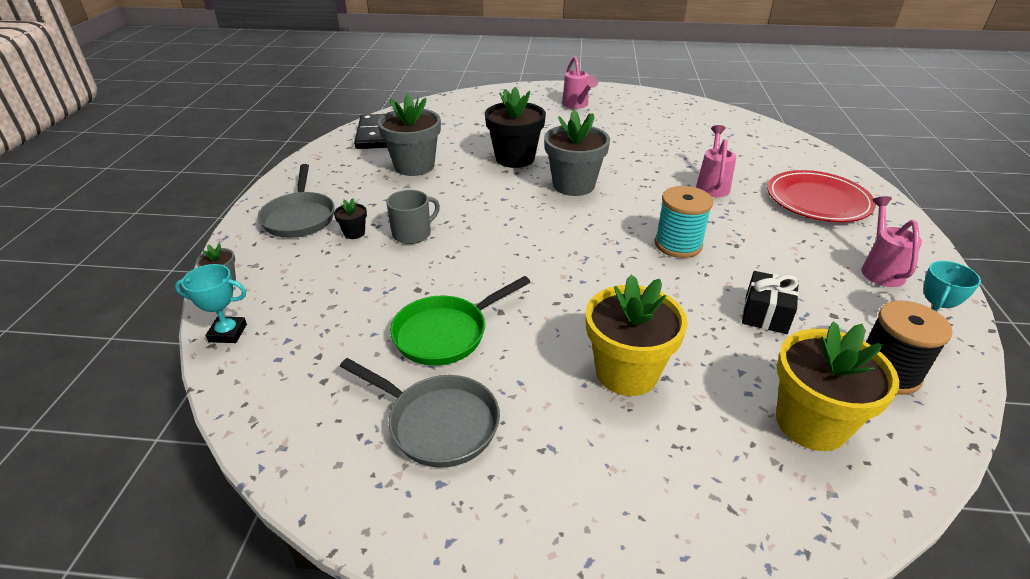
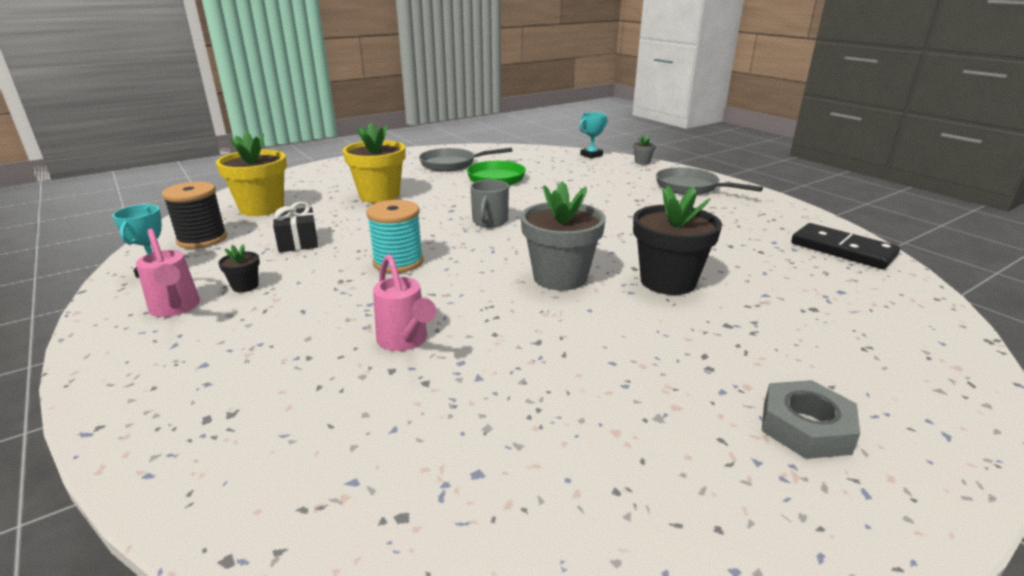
camera: 140 degrees right, 10 degrees down
(354, 233) = (639, 192): black flower pot -> black flower pot (245, 286)
(413, 233) = (605, 203): grey mug -> grey mug (490, 221)
(414, 166) = (724, 238): grey flower pot -> none
(577, 105) = (805, 427): pink watering can -> grey nut
(818, 200) = (240, 378): red plate -> none

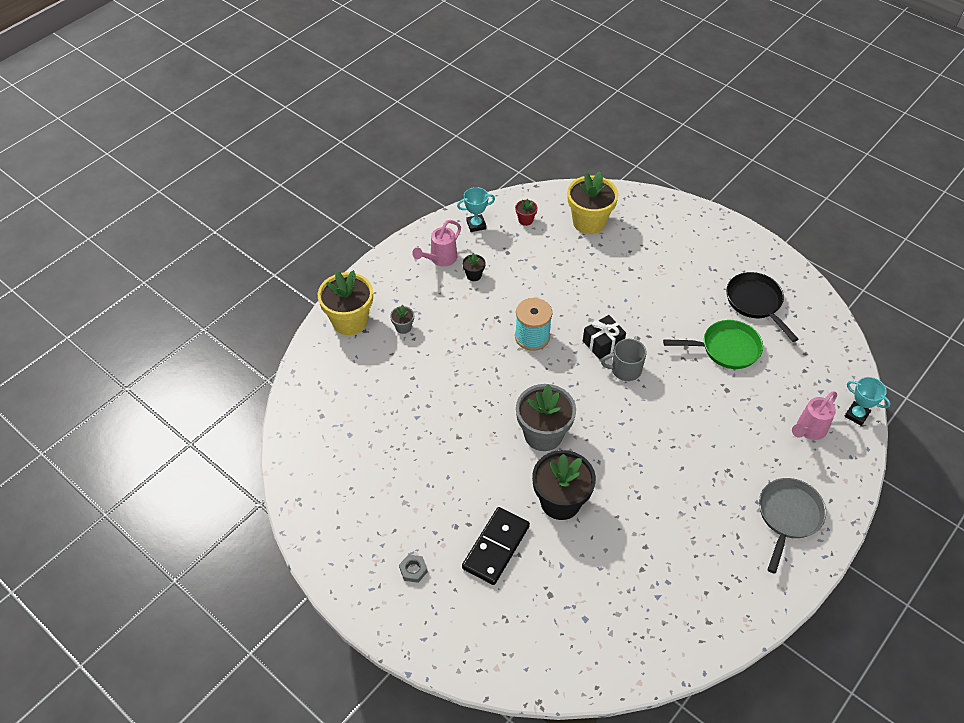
camera: 75 degrees right, 25 degrees up
(202, 239) = (525, 220): black spool -> red flower pot
(298, 242) = (541, 270): black gift -> black gift (603, 343)
(379, 196) = (647, 280): yellow flower pot -> yellow flower pot (350, 321)
(405, 341) = (439, 374): pink watering can -> pink watering can (808, 430)
(452, 164) = (756, 303): grey pan -> black pan
(642, 162) = (857, 467): grey flower pot -> grey flower pot (403, 327)
(805, 427) = (413, 570): grey nut -> grey nut, size x0.58
(842, 250) = (671, 636): black domino -> black domino (496, 547)

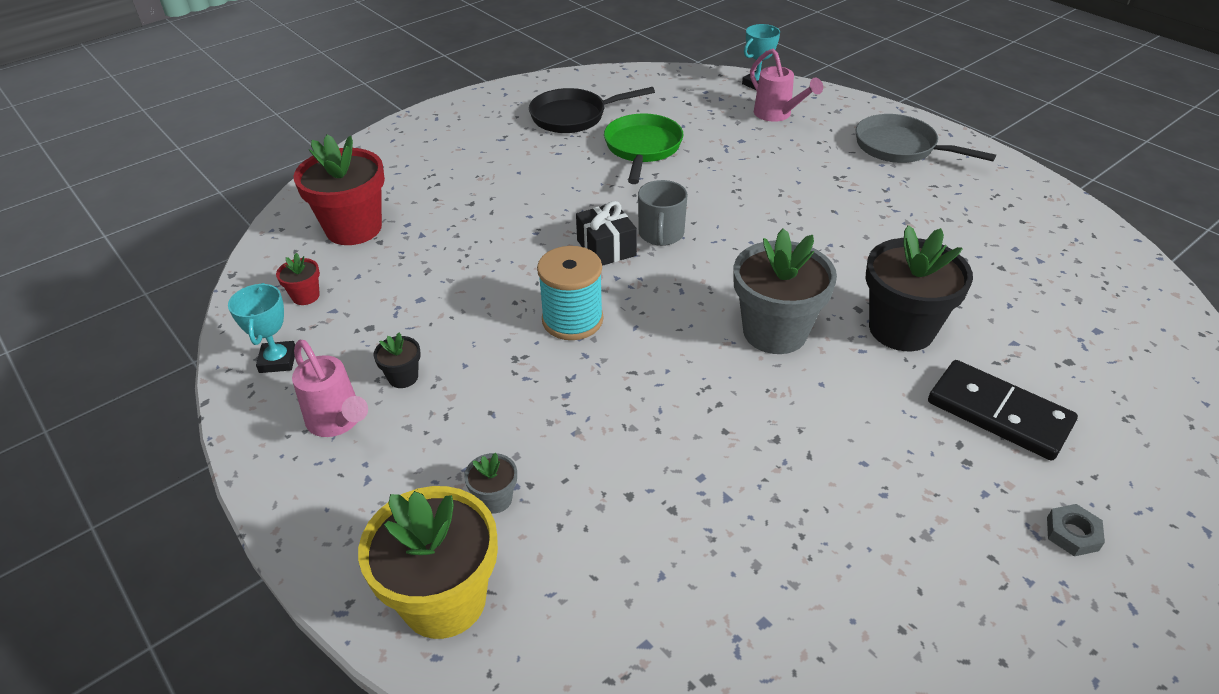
camera: 80 degrees left, 10 degrees down
(589, 222) = (353, 228): yellow flower pot -> red flower pot

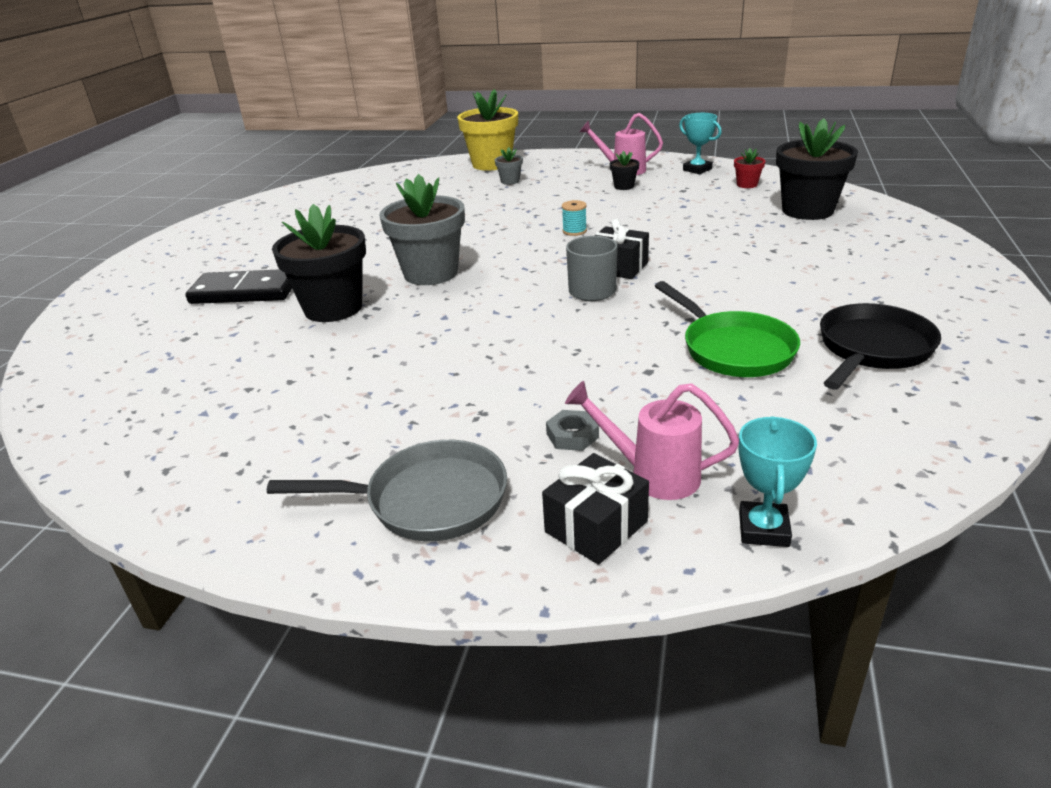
camera: 145 degrees right, 10 degrees down
(353, 228) = (807, 210): red flower pot -> black flower pot
(572, 320) = (574, 231): turquoise spool -> turquoise spool, size x0.50
(826, 109) = (596, 526): none -> black gift
(1072, 534) = (197, 263): grey nut -> grey nut (572, 435)

